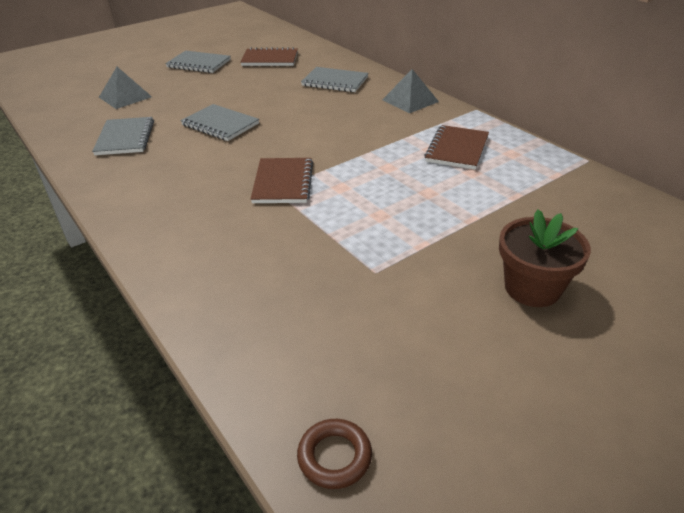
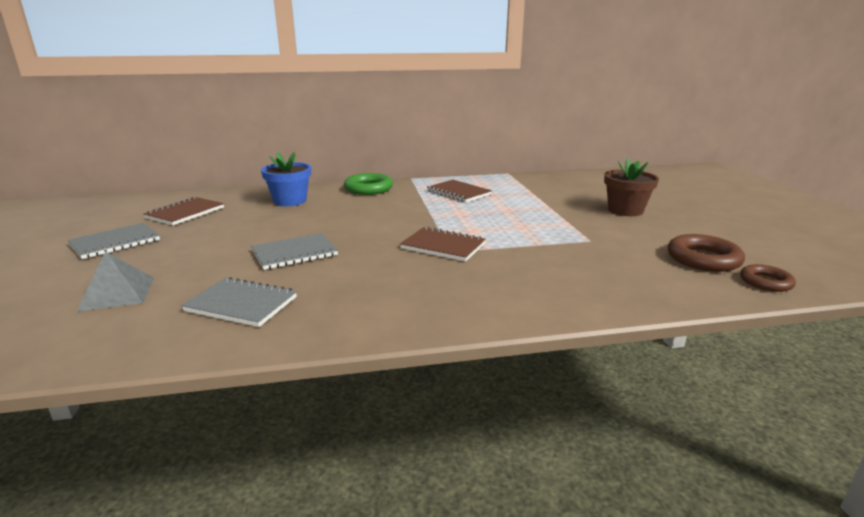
camera: 65 degrees left, 15 degrees down
(335, 81) = (290, 201): grey notebook -> blue flower pot
(383, 384) = (703, 259): none -> brown ring
(410, 100) = (368, 189): grey pyramid -> green ring

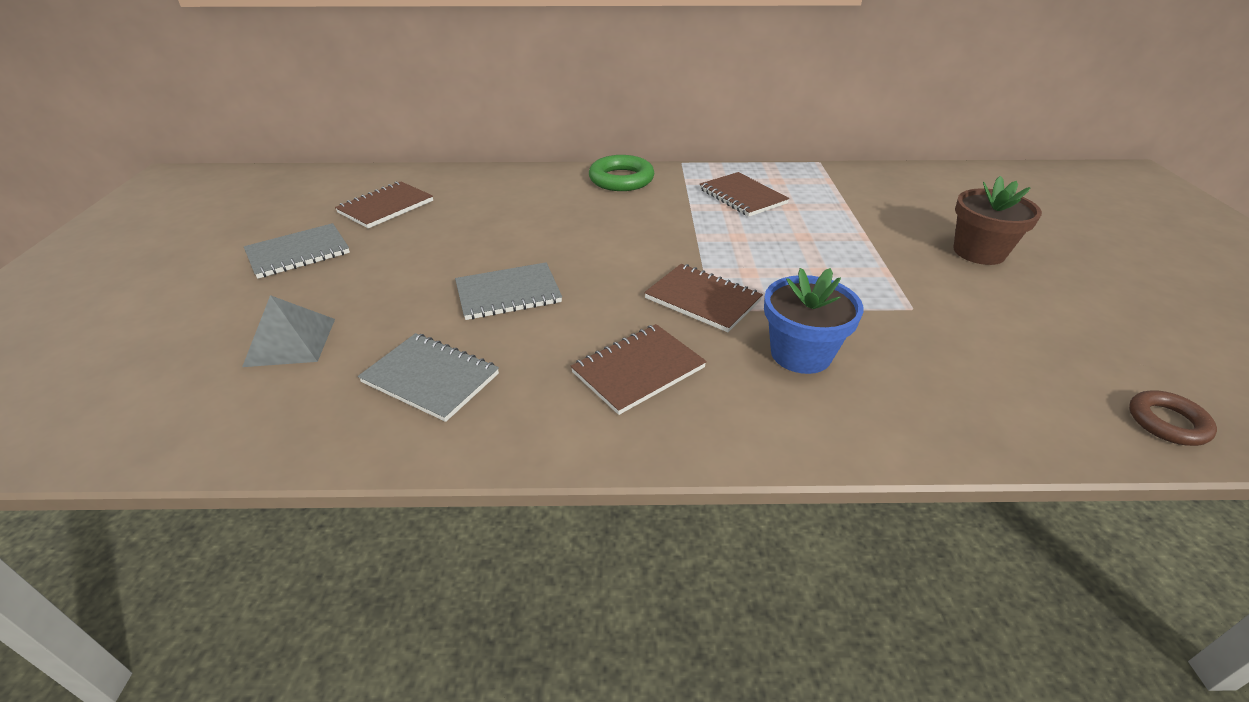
camera: 10 degrees right, 15 degrees up
(290, 201) = (516, 195): blue flower pot -> blue flower pot (800, 354)
(404, 286) = (638, 370): none -> brown notebook
(703, 259) = (1078, 363): brown ring -> none

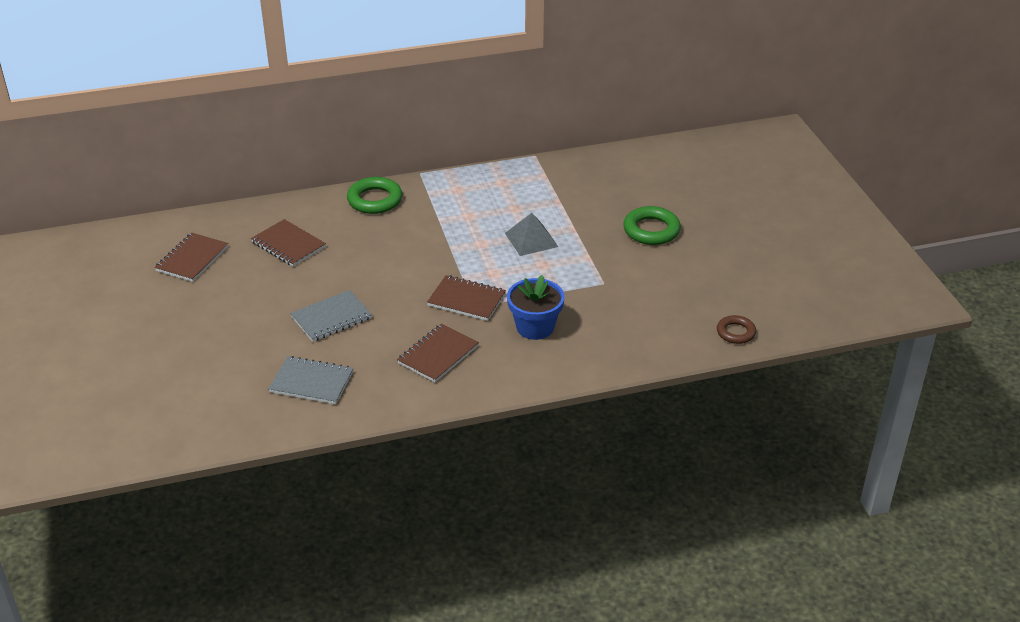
camera: 15 degrees left, 0 degrees up
(291, 341) = (203, 376): grey pyramid -> grey pyramid (531, 239)
(298, 253) = (153, 312): grey notebook -> none
(742, 196) = (477, 204): brown notebook -> brown notebook (288, 245)
(979, 252) = (651, 230): brown flower pot -> green ring

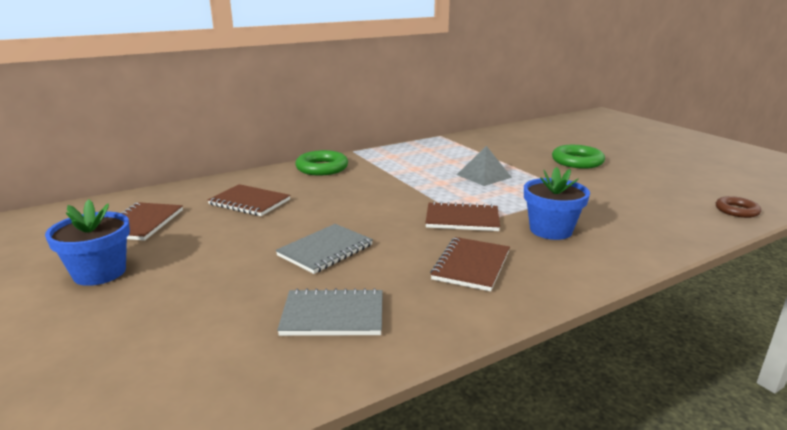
camera: 15 degrees left, 15 degrees down
(157, 312) = (99, 273): none -> blue flower pot

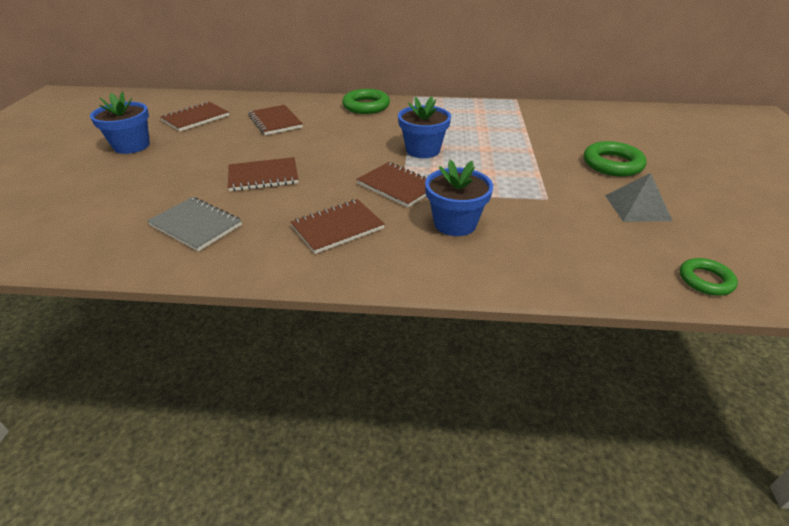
camera: 35 degrees right, 15 degrees up
(325, 250) = (263, 176): grey notebook -> brown notebook
(434, 188) = (423, 150): none -> blue flower pot
(484, 176) = (486, 151): grey pyramid -> grey pyramid (637, 207)
(736, 210) = (705, 280): brown ring -> green ring

